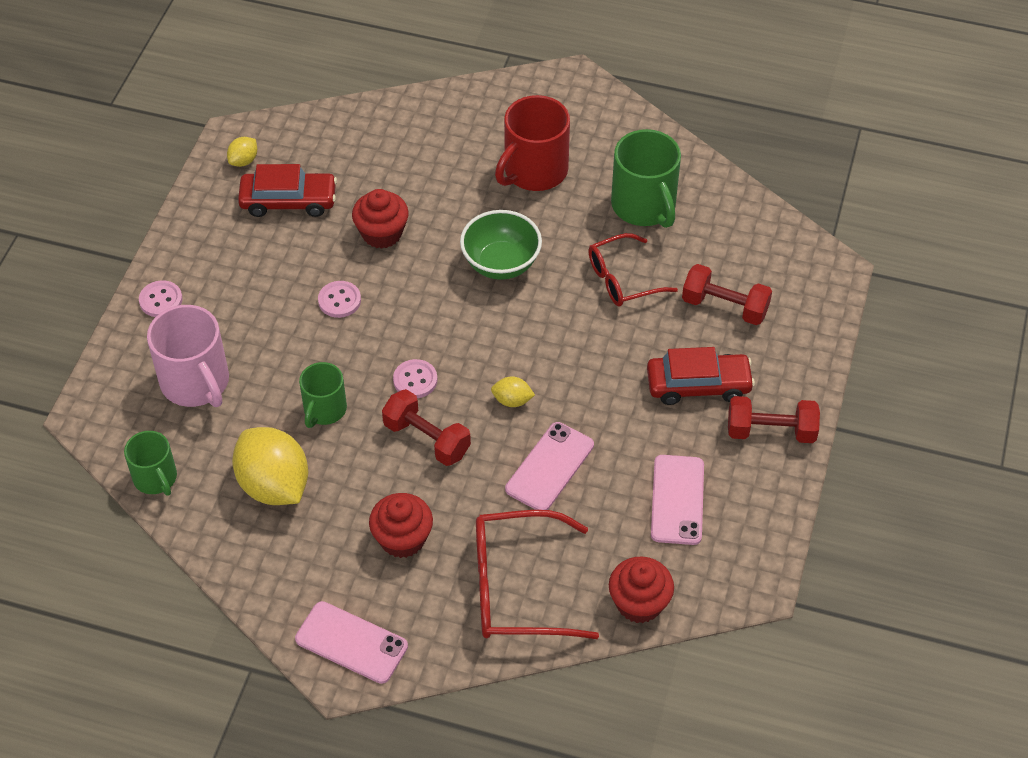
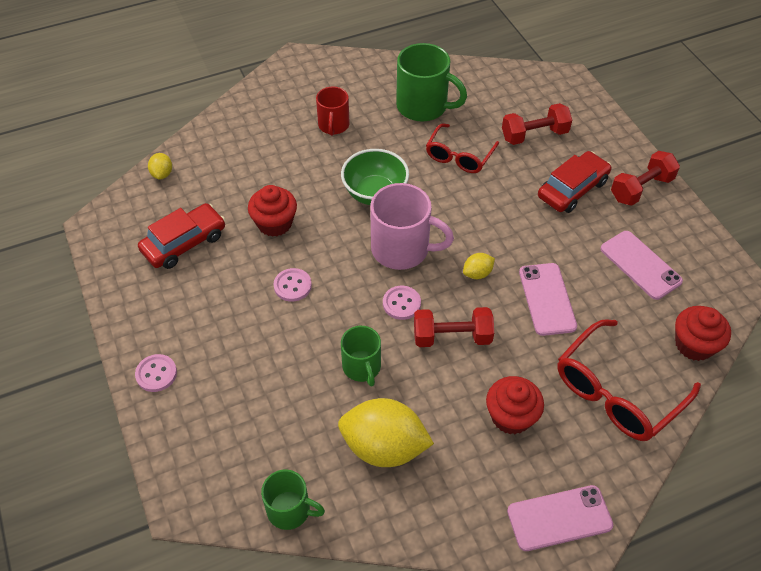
camera: 40 degrees left, 0 degrees up
(196, 383) = (247, 415): pink mug -> pink mug (402, 249)
(244, 161) = (121, 236): yellow lemon -> yellow lemon (162, 174)
(534, 171) = (333, 125): red mug -> red mug, size x0.61

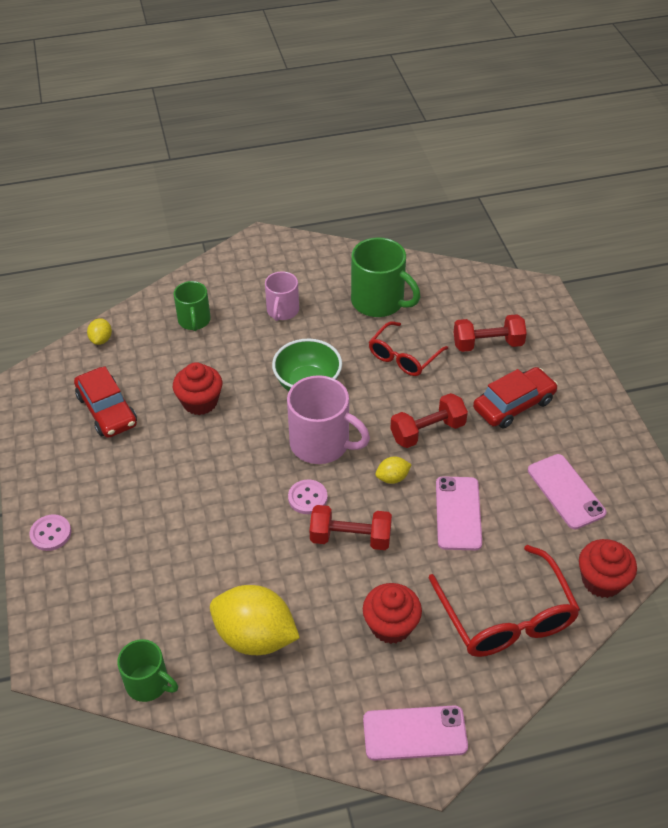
camera: 10 degrees right, 5 degrees down
(184, 243) = (107, 410): red car -> red car turned 90 degrees clockwise
(292, 286) = (203, 466): pink button -> none
(333, 125) = (282, 311): red mug -> pink mug
(362, 367) = (252, 555): green mug -> green mug (194, 321)
(616, 392) = (506, 617): red glasses -> red glasses turned 75 degrees counterclockwise
(641, 189) = (587, 413): red dumbbell -> red dumbbell (427, 431)

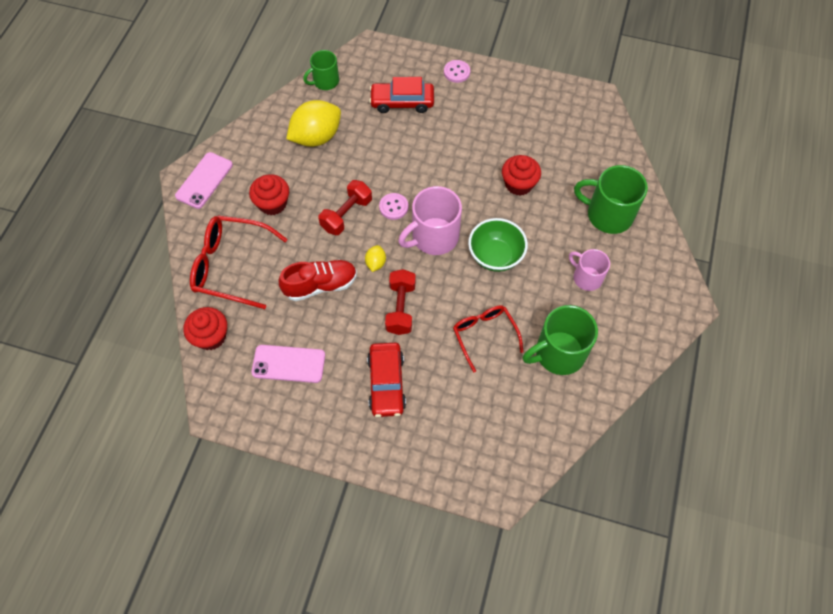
camera: 120 degrees right, 15 degrees up
(101, 339) = (619, 151): yellow lemon -> none
(107, 410) = (543, 131): red car -> red car (402, 102)
(194, 321) = (608, 214): green mug -> green mug, size x1.63
(458, 513) = (320, 285): pink phone -> red shoe
(487, 344) = (460, 406): red dumbbell -> none

